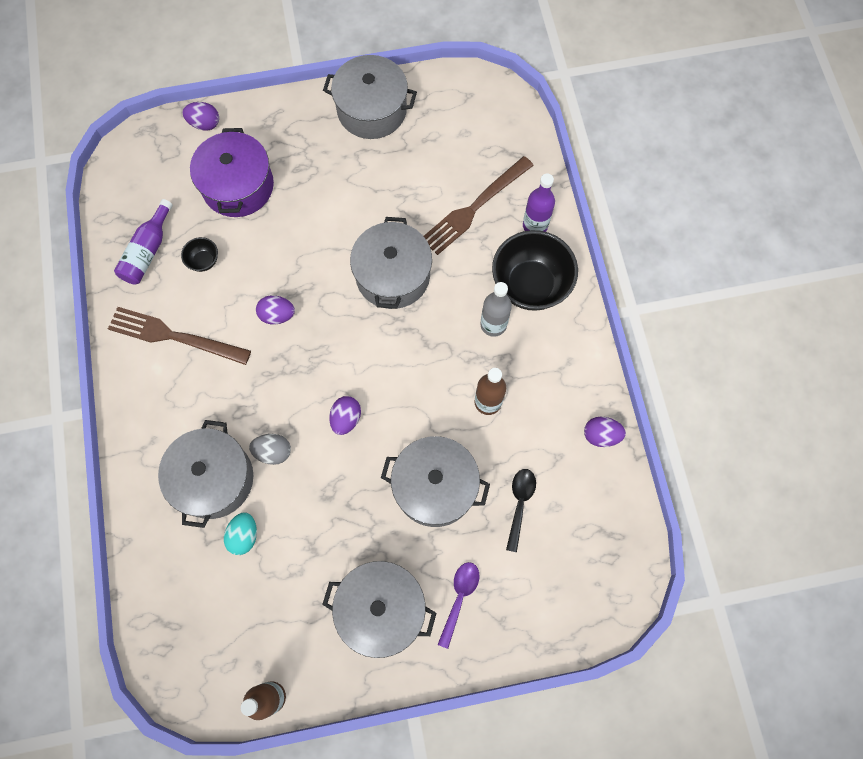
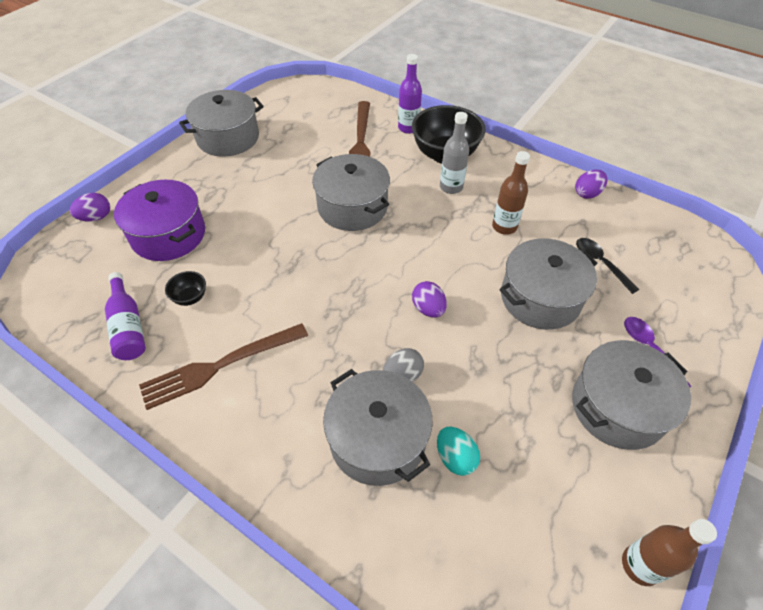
camera: 45 degrees left, 20 degrees down
(277, 315) = (295, 287): purple egg -> none

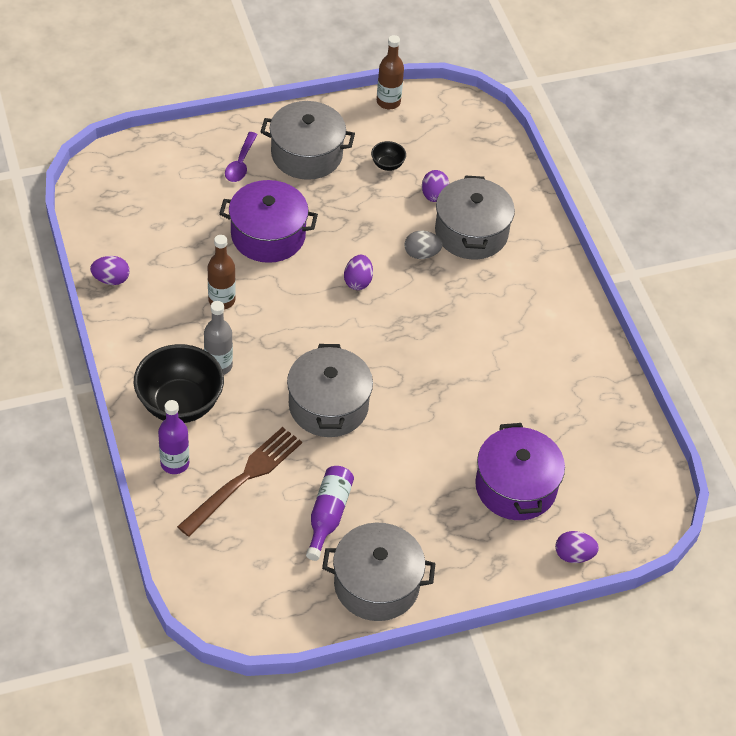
camera: 145 degrees left, 0 degrees up
(128, 326) = (594, 415): purple bottle -> purple bottle (328, 515)
(190, 297) = (532, 409): black bowl -> black bowl (387, 165)
(220, 366) = (542, 340): brown fork -> none
(455, 458) = (434, 195): turquoise egg -> purple egg
(540, 298) = (268, 235): grey pot -> purple pot
(600, 263) = (189, 226): black spoon -> none

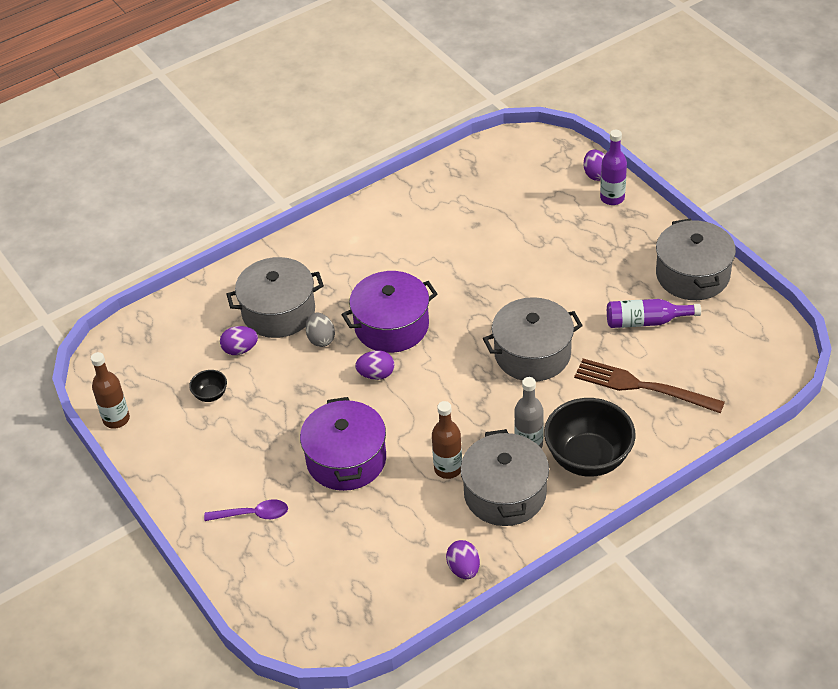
camera: 100 degrees left, 5 degrees down
(175, 463) = (655, 439): purple bottle -> purple bottle (612, 198)
(306, 154) = (219, 463): grey pot -> grey pot (505, 493)
(515, 487) = (550, 219): purple pot -> purple pot (391, 326)

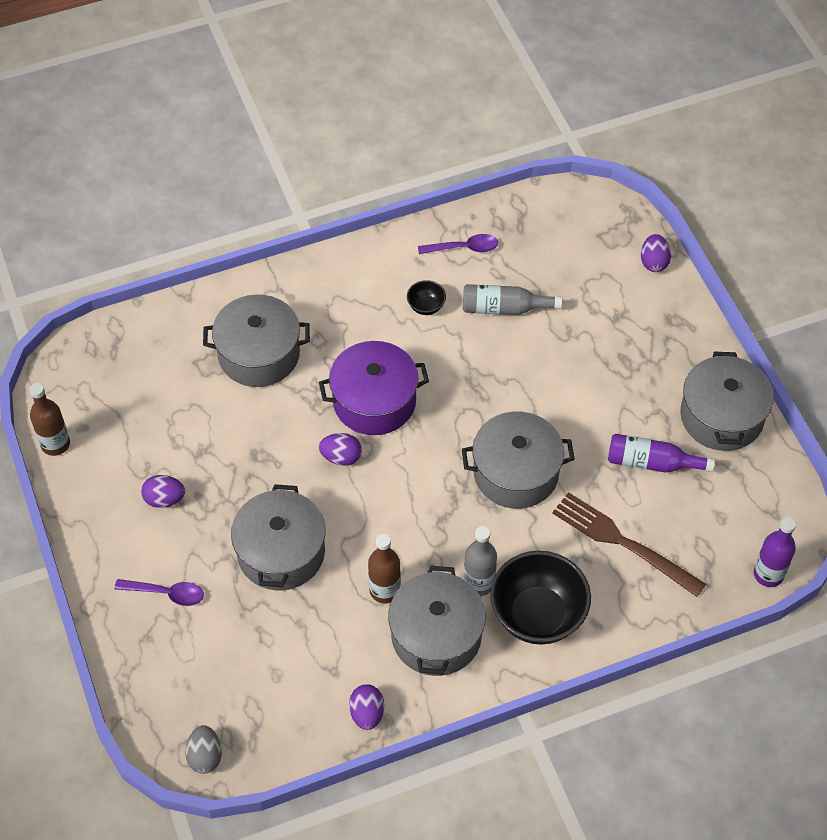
camera: 10 degrees right, 10 degrees up
(210, 395) = (160, 439): black bowl -> black bowl (426, 306)
(240, 349) = (206, 391): purple egg -> purple egg (164, 499)
(321, 339) = (294, 399): grey egg -> grey egg (205, 756)
(346, 459) = (281, 552): purple pot -> grey pot
(431, 196) = (464, 248): none -> purple spoon
(480, 234) = (504, 308): none -> grey bottle
(612, 198) = (662, 297): purple bottle -> purple bottle (768, 574)

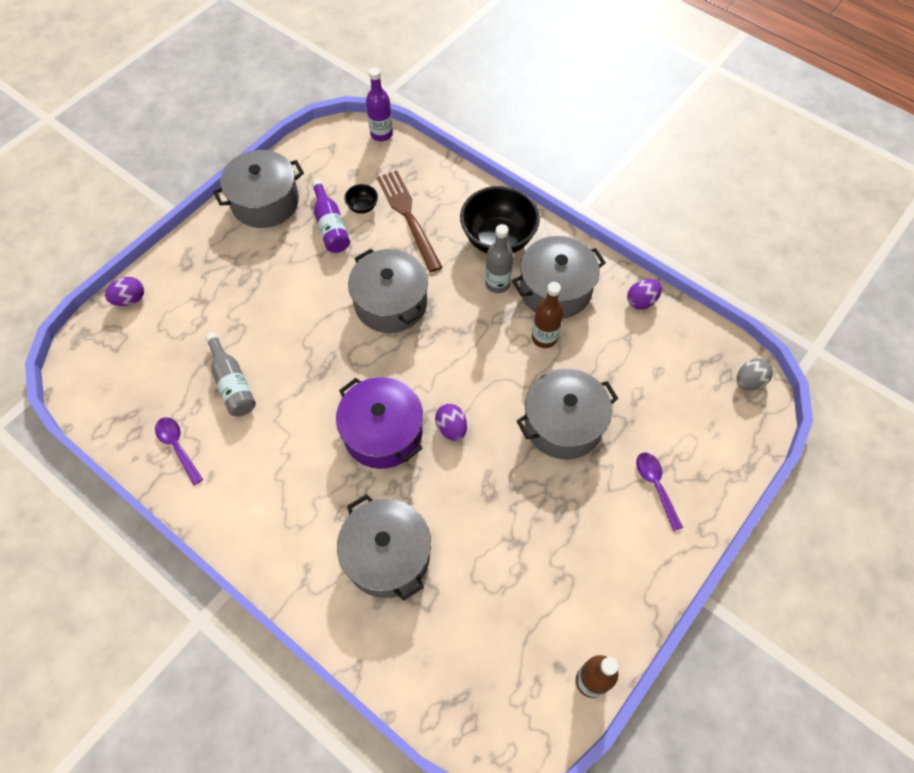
camera: 120 degrees left, 5 degrees up
(164, 499) = (578, 543): purple egg -> none
(426, 306) = (261, 444): black bowl -> black bowl (362, 207)
(622, 542) = (408, 216): brown fork -> brown fork turned 150 degrees clockwise

